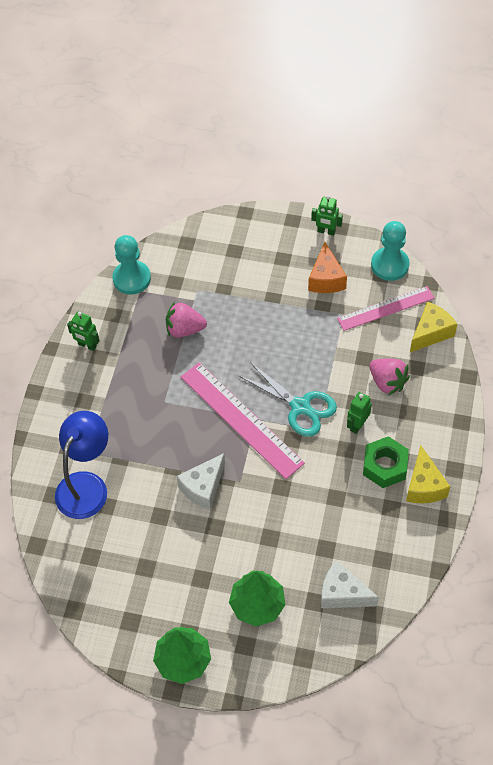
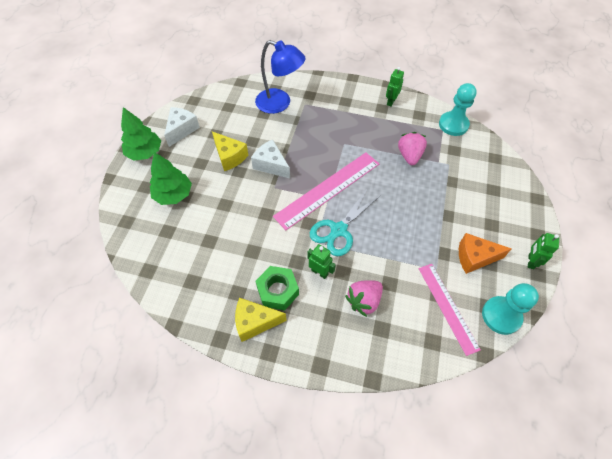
camera: 90 degrees right, 0 degrees up
(342, 594) = (169, 250): white cheese -> white cheese (182, 130)
(430, 333) = (422, 347): yellow cheese -> yellow cheese (229, 157)

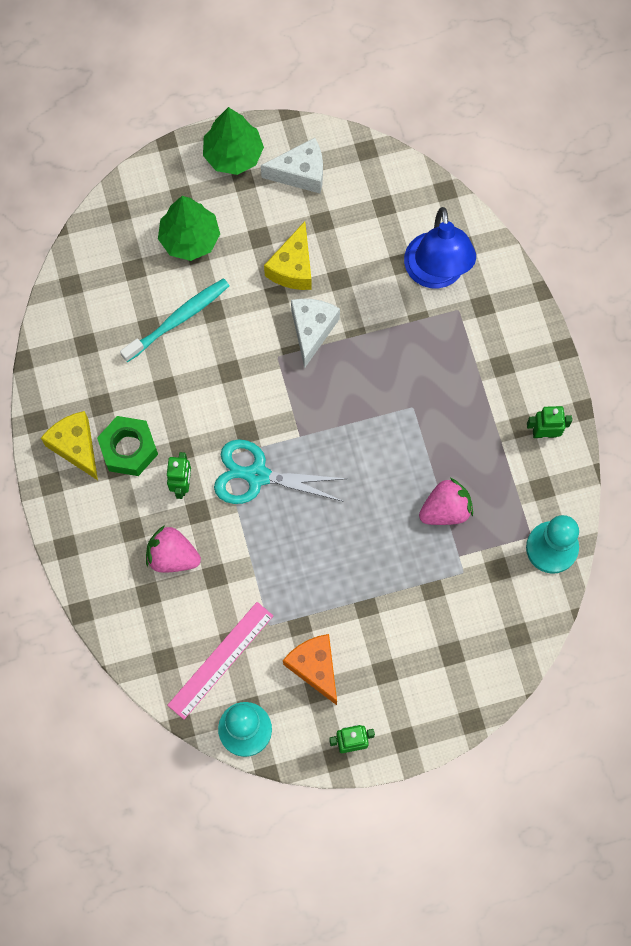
camera: 60 degrees right, 15 degrees up
(216, 223) = (178, 319): none -> turquoise toothbrush
(328, 189) = (315, 428): pink ruler -> none

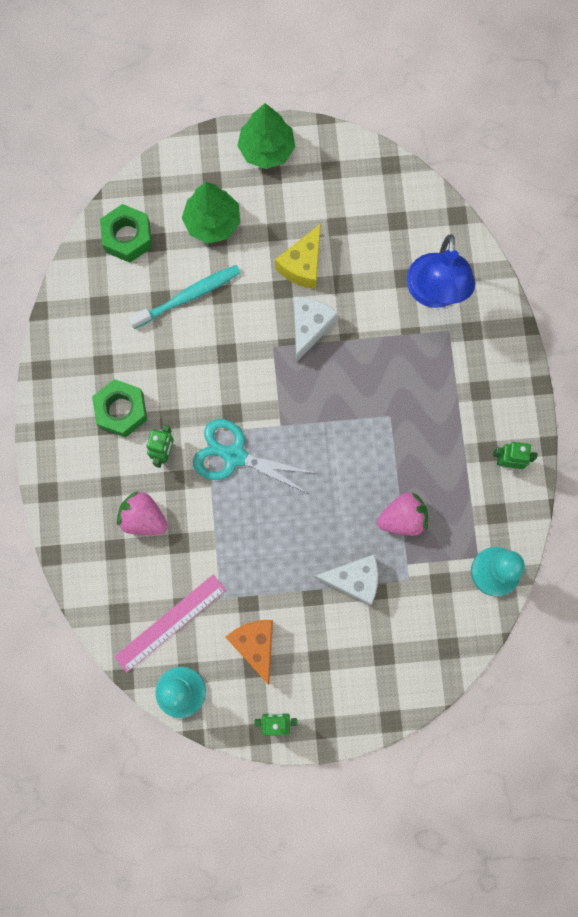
camera: 10 degrees right, 5 degrees up
(76, 447) = (73, 400): yellow cheese -> none
(103, 269) = (127, 237): none -> green nut
(301, 173) = (326, 177): white cheese -> white cheese (354, 580)

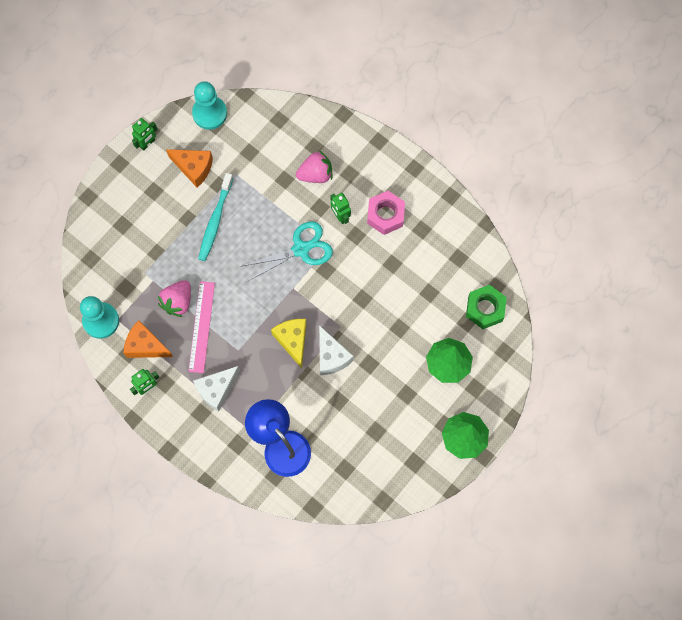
camera: 135 degrees right, 5 degrees down
(121, 410) = (385, 215): green nut -> pink nut
(170, 623) = (248, 139): pink ruler -> pink ruler (201, 326)
(188, 296) = (416, 309): turquoise toothbrush -> turquoise toothbrush (215, 221)
(302, 265) = (371, 388): yellow cheese -> yellow cheese (293, 340)
(354, 580) = (173, 246): white cheese -> white cheese (216, 390)
(473, 504) = (145, 346): none -> orange cheese

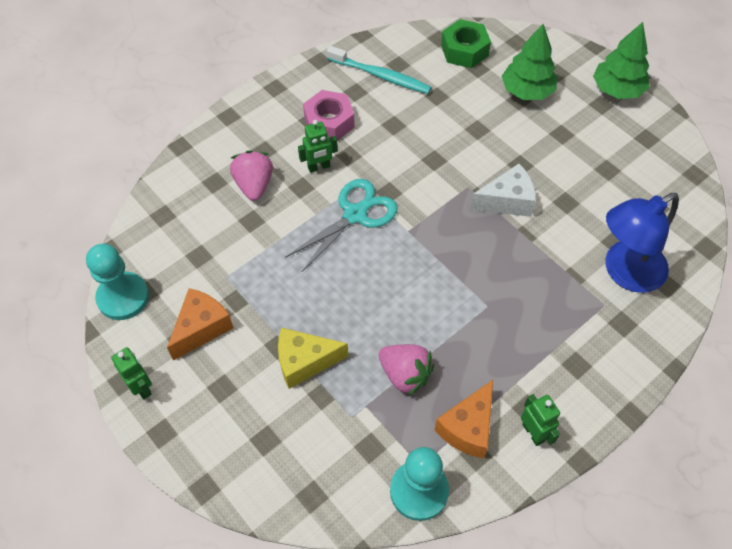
camera: 80 degrees left, 15 degrees down
(201, 326) = (447, 348): pink ruler -> none
(215, 221) = (290, 310): turquoise toothbrush -> turquoise toothbrush (381, 76)
(216, 390) = (543, 340): white cheese -> none
(293, 340) = (481, 240): yellow cheese -> yellow cheese (304, 362)
(301, 249) = (355, 215): turquoise scissors -> turquoise scissors turned 60 degrees clockwise

